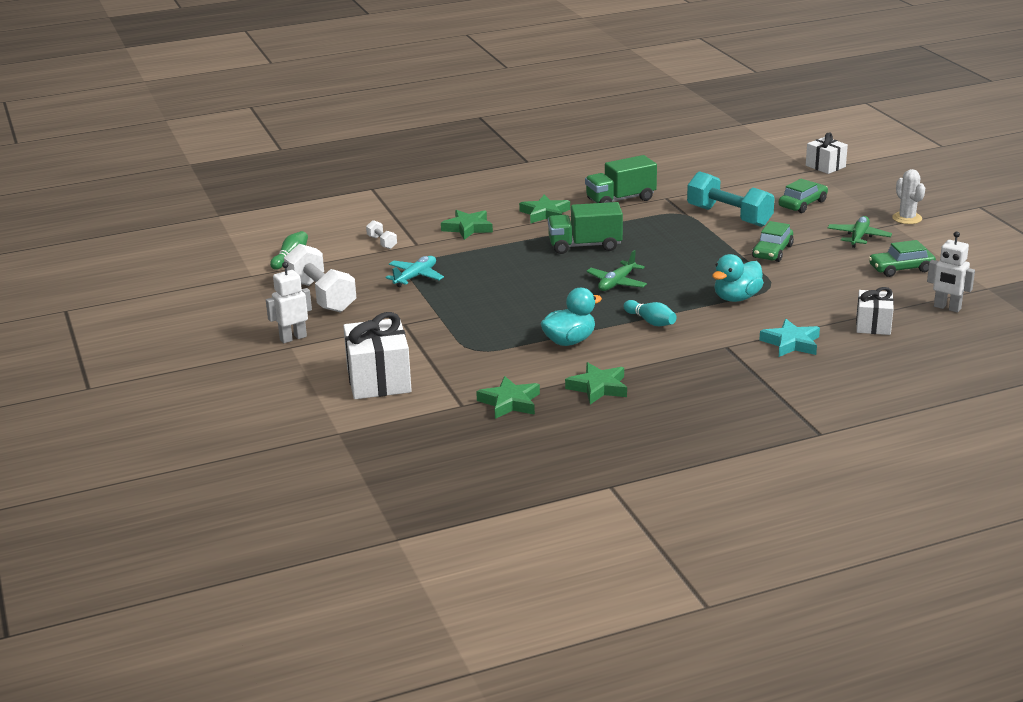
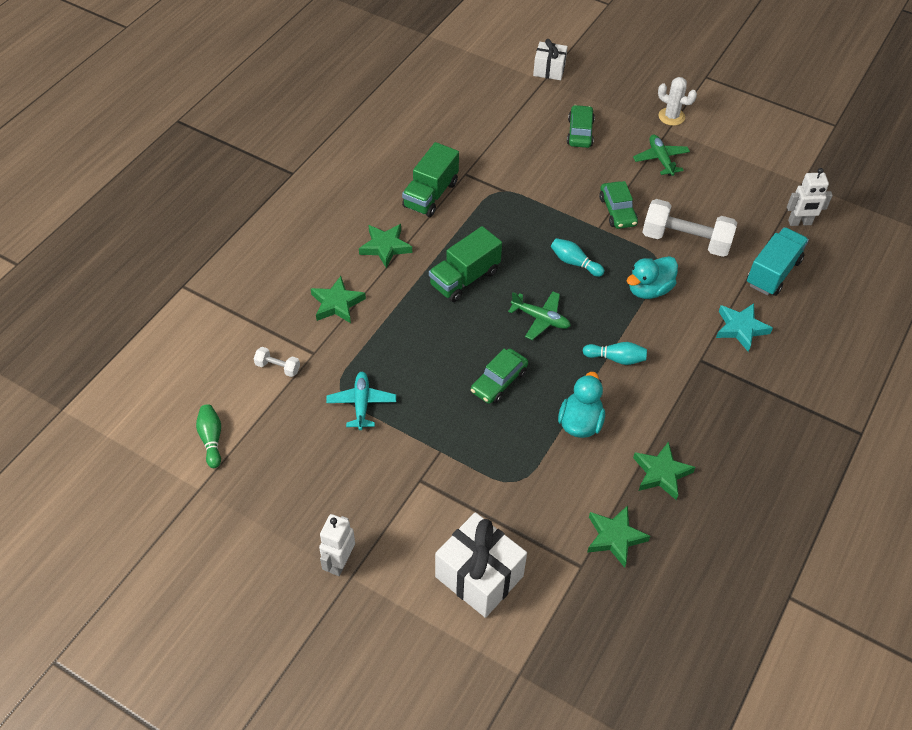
camera: 40 degrees left, 25 degrees up
(321, 296) = (302, 483): white dumbbell -> white dumbbell (685, 241)
(617, 283) = (540, 319): green plane -> green plane turned 60 degrees counterclockwise
(690, 265) = (574, 263): none -> turquoise bowling pin
(729, 216) = (540, 177): turquoise dumbbell -> none
(736, 298) = (649, 289): turquoise duck -> turquoise duck turned 45 degrees clockwise
(873, 325) = (773, 272): white gift -> turquoise truck
(901, 269) = (726, 187): green car -> green car (499, 381)

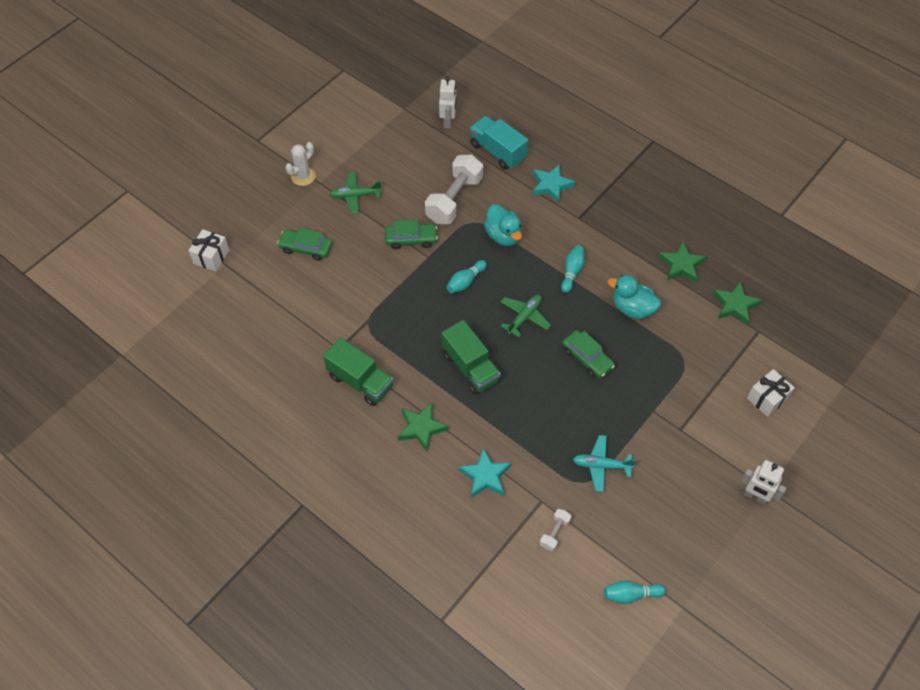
camera: 80 degrees left, 5 degrees up
(211, 439) = (631, 594): green bowling pin -> turquoise bowling pin
(337, 303) = (485, 476): green star -> turquoise star
(479, 576) = (767, 398): white gift -> white gift, size x0.61

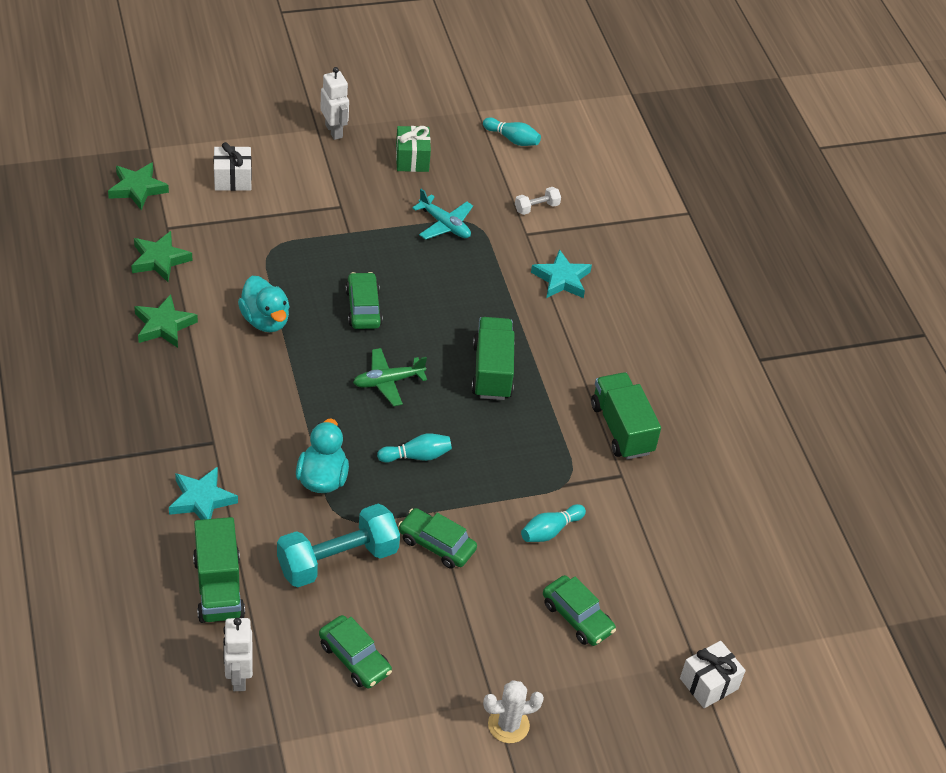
camera: 150 degrees left, 10 degrees down
(355, 195) = (459, 648): green plane -> none
(402, 161) = (354, 658): none -> green car
(421, 428) = (590, 351): green star -> green star (137, 189)
(448, 121) = (238, 677): white robot -> white robot turned 45 degrees counterclockwise
(454, 199) = (337, 560): white dumbbell -> turquoise dumbbell
(497, 151) = (218, 588): turquoise truck -> green truck
(572, 272) = (288, 392): turquoise bowling pin -> turquoise bowling pin (550, 530)
(678, 511) = (412, 159): none -> green gift

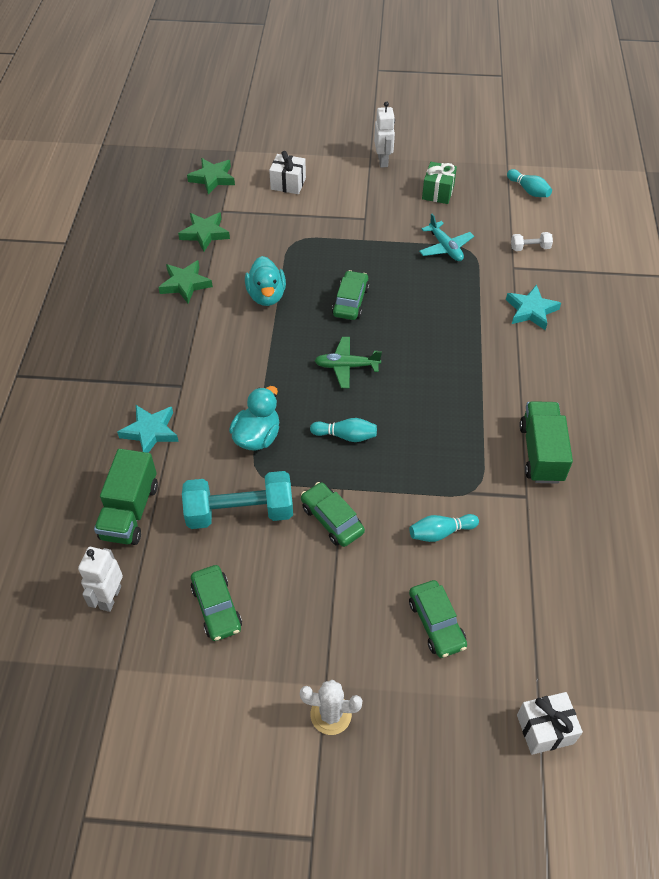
camera: 25 degrees right, 5 degrees up
(492, 371) = (440, 376): green truck -> none

